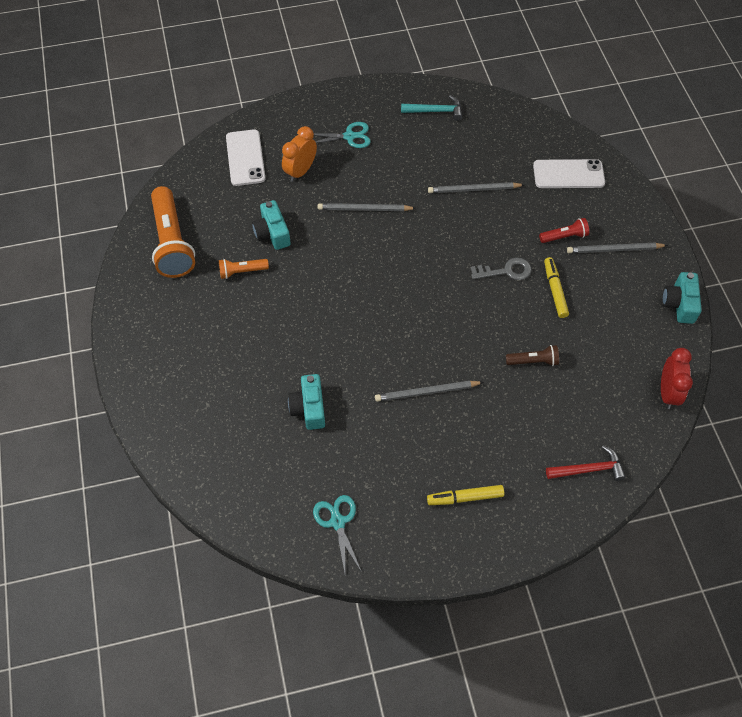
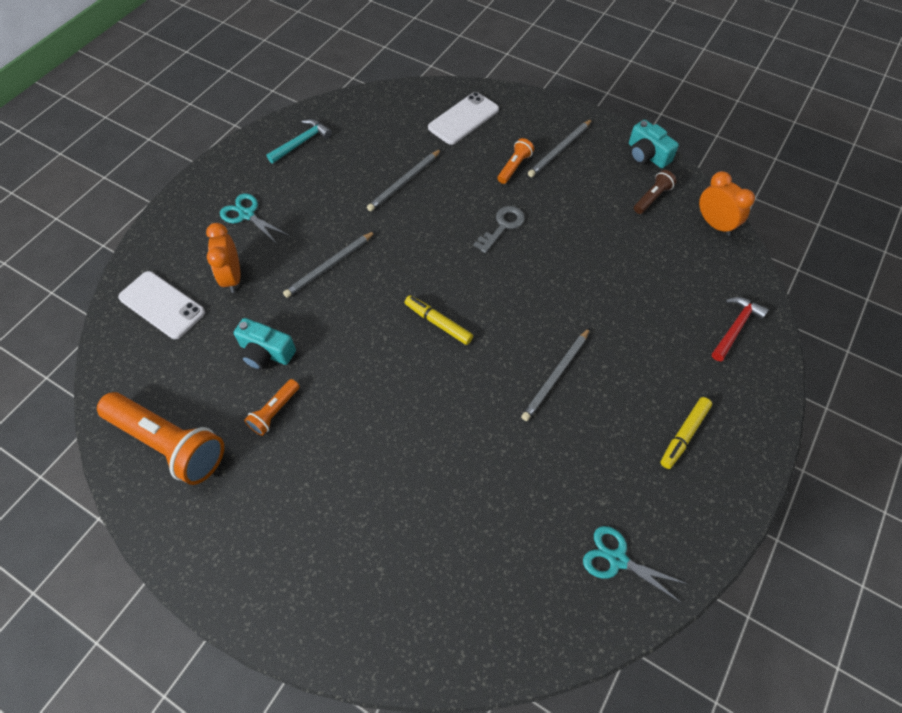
camera: 45 degrees left, 0 degrees up
(309, 408) = (477, 481): turquoise camera -> none
(349, 136) = (246, 214): turquoise scissors -> turquoise scissors turned 90 degrees counterclockwise
(533, 361) = (603, 279): brown flashlight -> brown flashlight (652, 198)
(555, 290) = (555, 212): yellow marker -> yellow marker (438, 323)
(564, 236) = (514, 167): red flashlight -> orange flashlight
(667, 392) = (714, 224): red clock -> orange clock

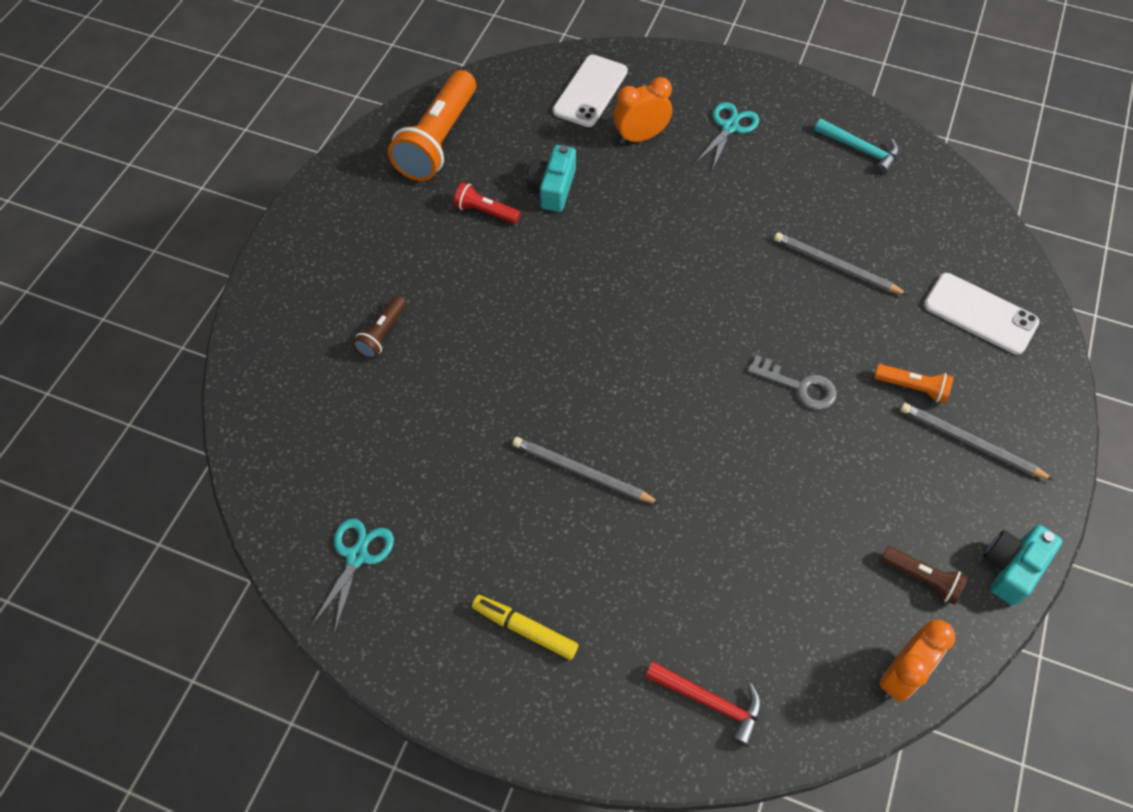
camera: 80 degrees right, 0 degrees up
(274, 412) = (485, 212): orange flashlight -> red flashlight
(329, 266) = (680, 217): grey pencil -> none
(391, 518) = (382, 334): none -> brown flashlight
(438, 323) = (628, 337): yellow marker -> none

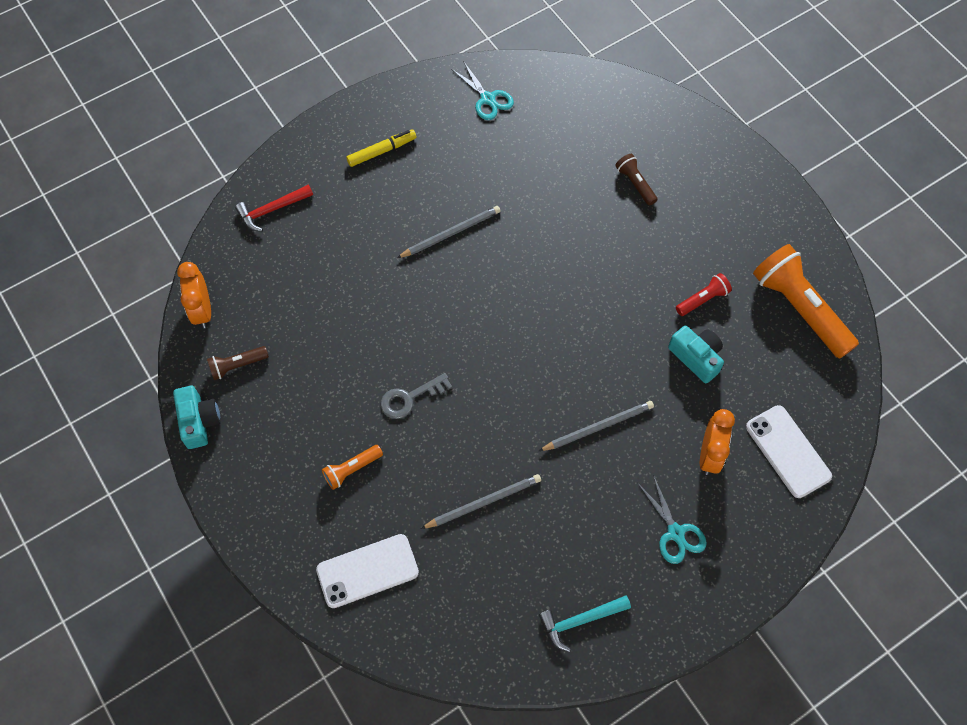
camera: 125 degrees right, 5 degrees up
(970, 443) = (287, 471): grey pencil -> grey pencil (598, 427)

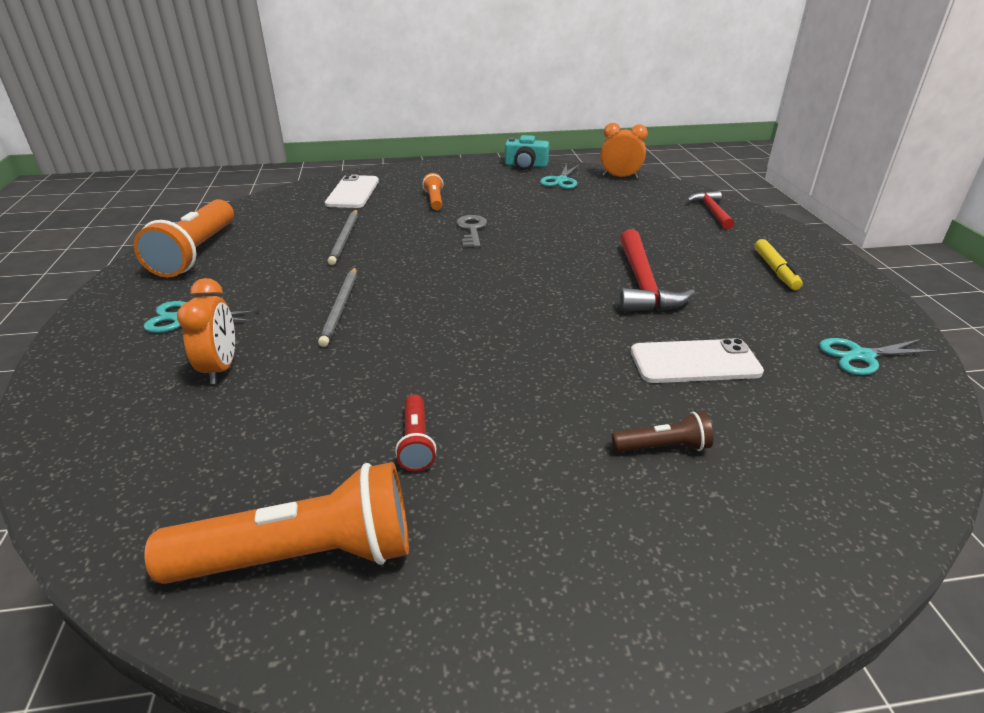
camera: 115 degrees right, 30 degrees down
(237, 365) = (561, 180): brown flashlight -> turquoise scissors
(451, 233) = (642, 284): grey pencil -> red hammer
(580, 621) = (196, 253): turquoise hammer -> orange flashlight
(696, 357) = (341, 403): turquoise camera -> none
(709, 455) = (221, 368): orange clock -> orange clock turned 135 degrees counterclockwise
(787, 451) = (137, 434): white phone -> white phone (694, 362)

